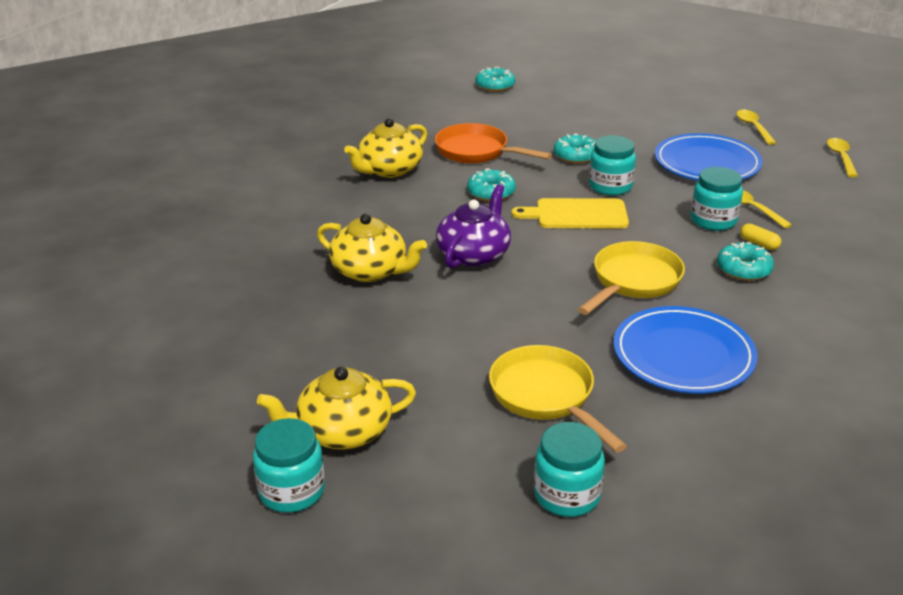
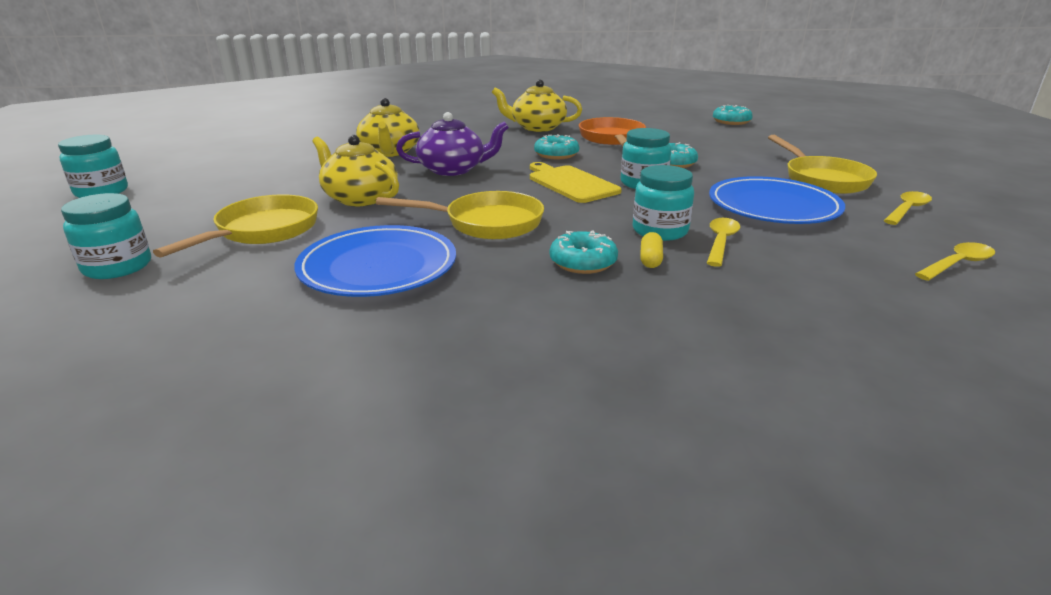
camera: 55 degrees right, 5 degrees down
(342, 431) = (177, 188): yellow teapot -> yellow teapot (360, 198)
(673, 123) = (822, 179): none -> yellow pan

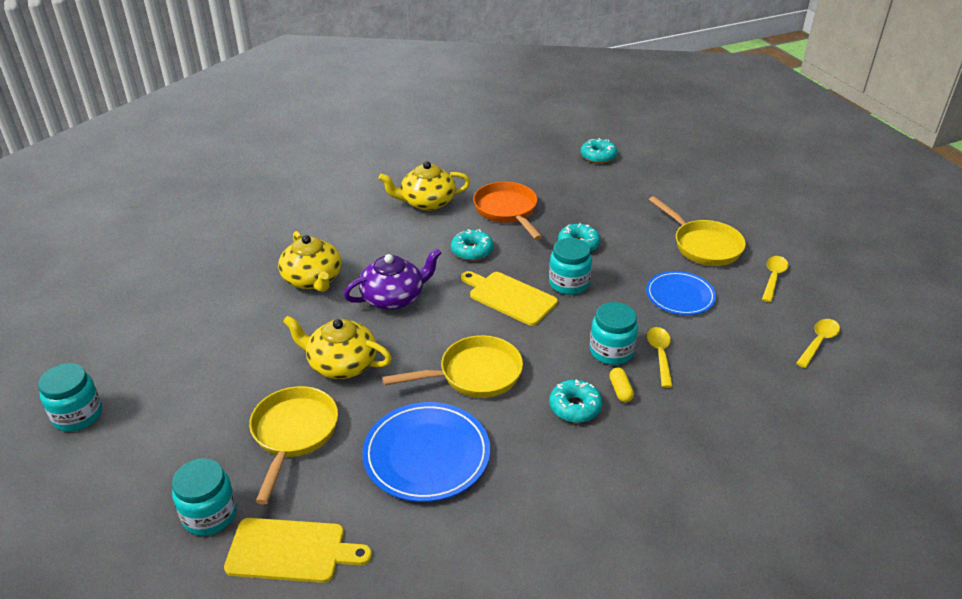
camera: 20 degrees left, 10 degrees up
(156, 307) = (291, 550): none -> yellow cutting board
(773, 206) = (680, 296): blue plate -> blue plate, size x0.66

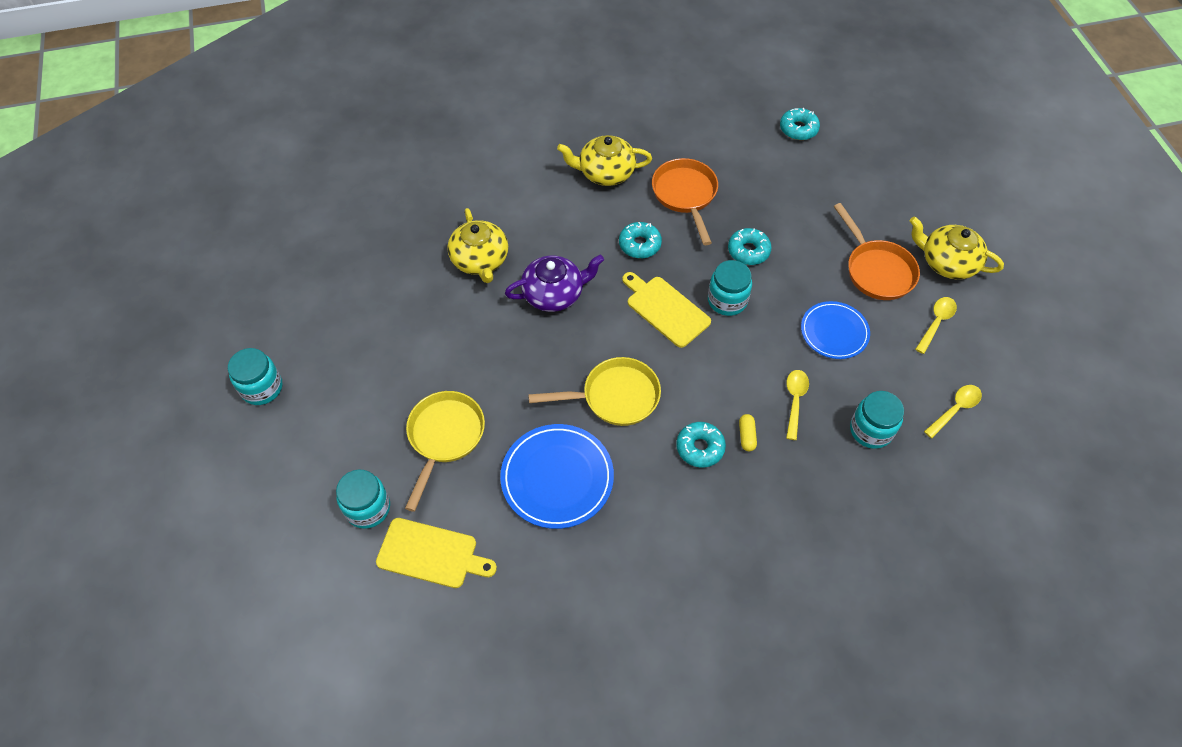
camera: 10 degrees right, 20 degrees up
(341, 364) = (495, 366): yellow teapot -> yellow teapot (947, 262)
(611, 351) = (749, 389): turquoise jar -> turquoise jar (871, 430)
(703, 245) = (876, 270): yellow pan -> orange pan

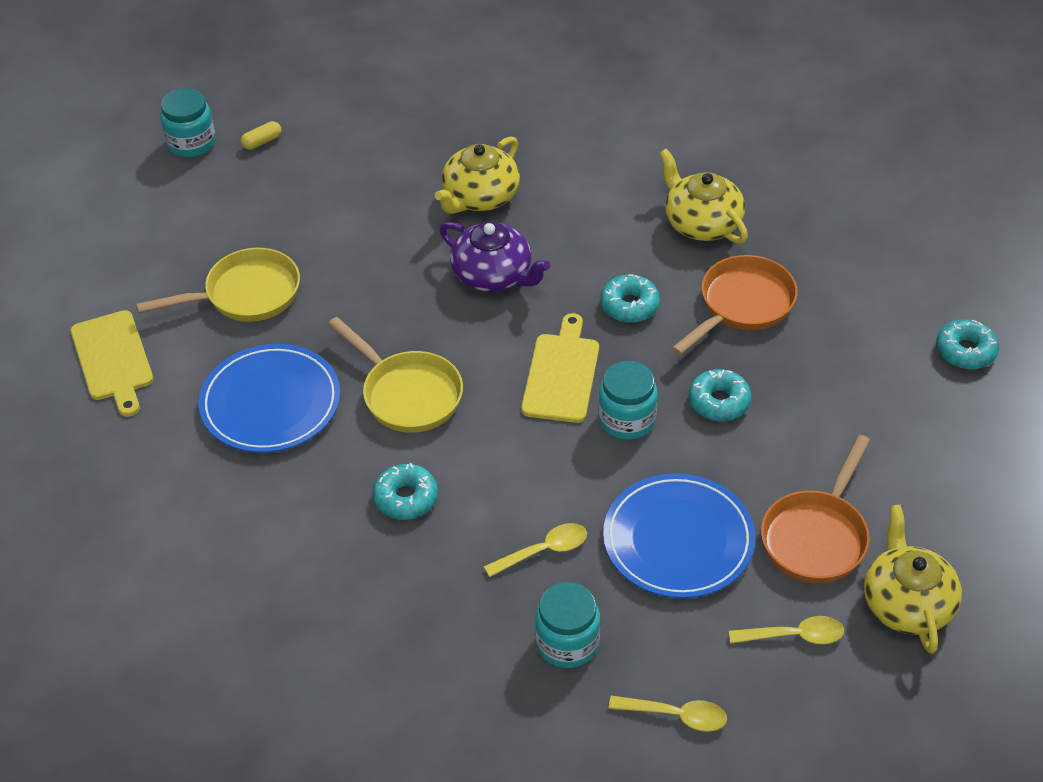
camera: 55 degrees right, 10 degrees down
(368, 508) = (126, 288): turquoise jar -> none
(746, 436) = (457, 531): yellow capsule -> yellow capsule (262, 142)
(834, 332) = (678, 540): blue plate -> blue plate, size x1.51

